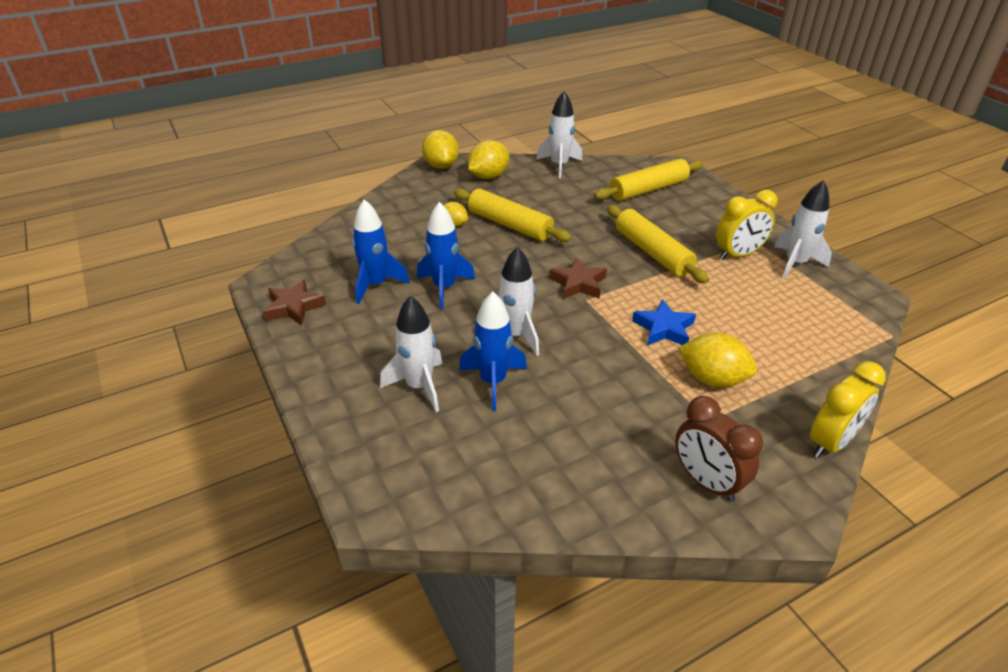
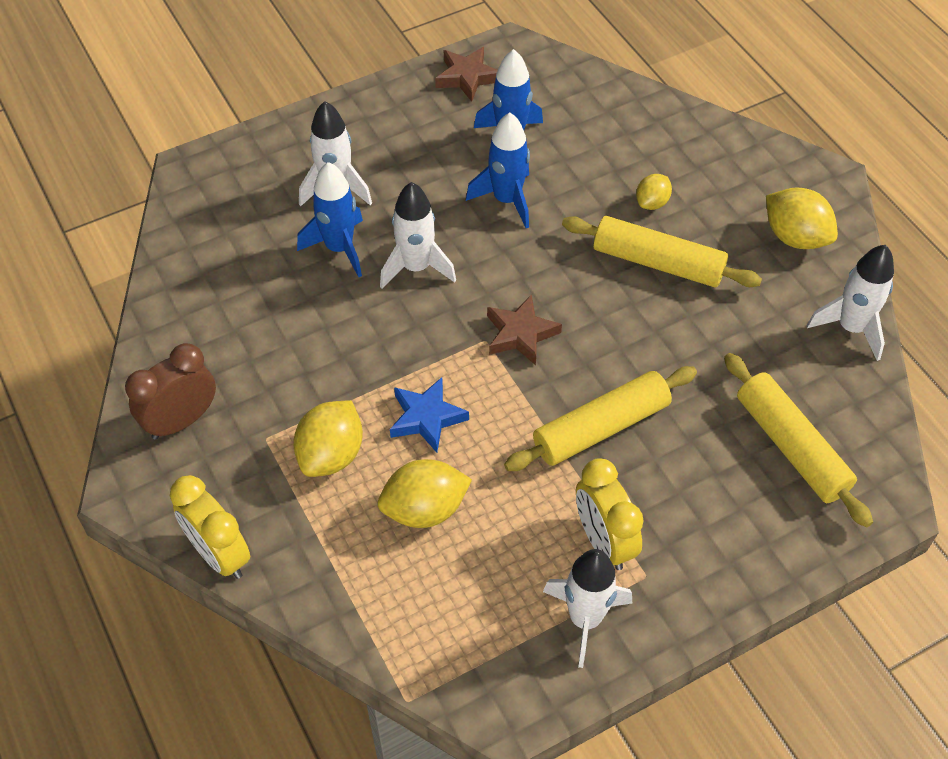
camera: 90 degrees right, 15 degrees up
(441, 166) = (817, 180): yellow lemon -> yellow lemon (424, 509)
(510, 225) = (658, 263): yellow rolling pin -> yellow rolling pin turned 75 degrees clockwise

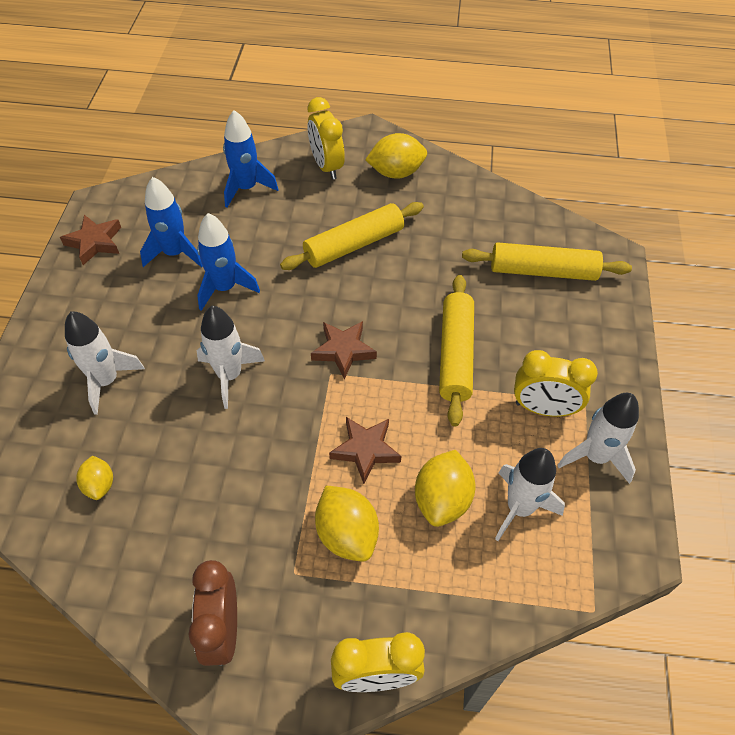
camera: 55 degrees left, 0 degrees up
(339, 248) = (164, 413): blue rocket -> blue rocket (246, 188)
(427, 418) = (365, 450): blue star -> brown star
(652, 203) = (305, 218): yellow lemon -> yellow lemon (99, 485)
(739, 176) = (326, 166): none -> yellow clock
(851, 328) = (482, 192): white rocket -> white rocket (519, 508)

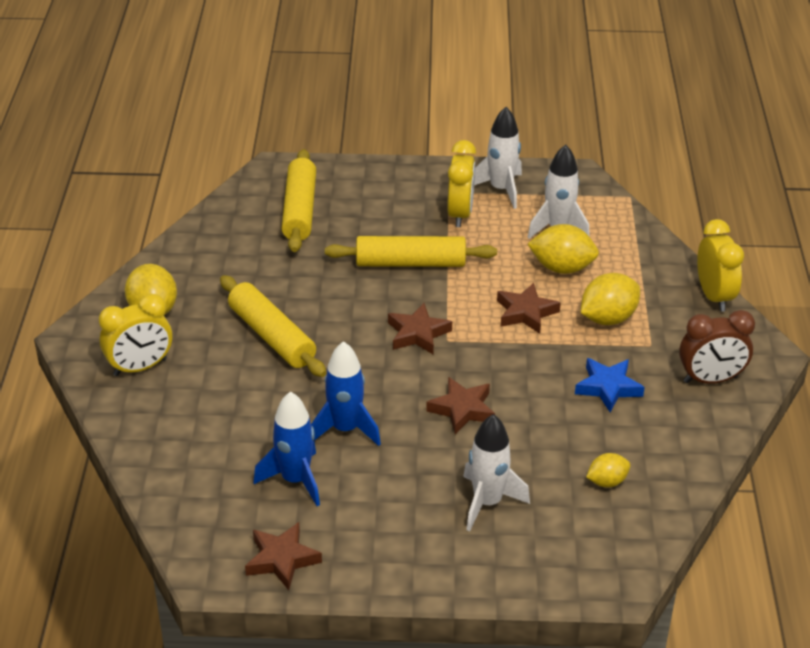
camera: 95 degrees left, 15 degrees down
(229, 375) = (462, 409): white rocket -> brown star
(233, 512) = (608, 387): none -> blue star
(246, 188) = (179, 433): blue rocket -> none

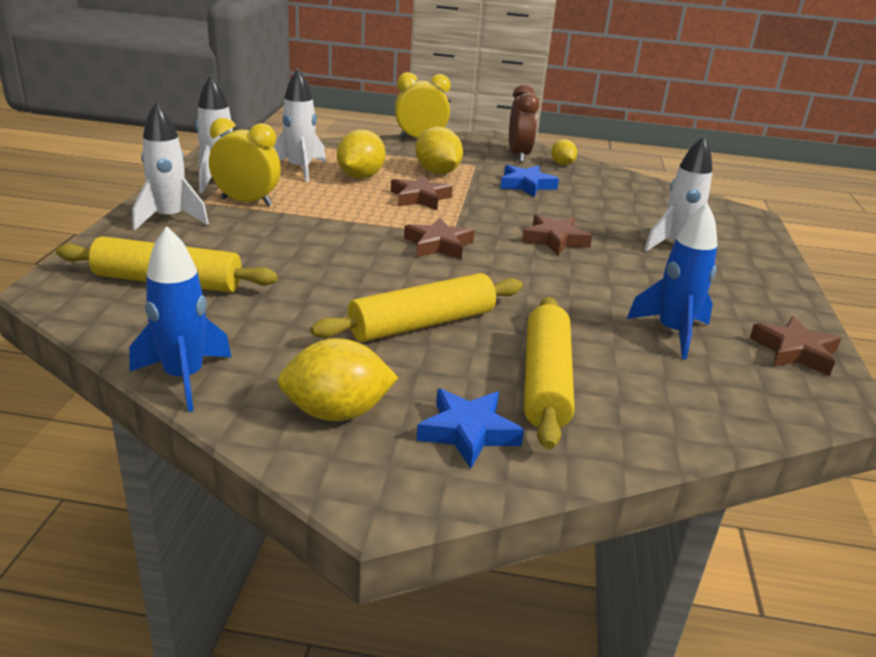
camera: 85 degrees left, 10 degrees down
(140, 367) = (468, 432): yellow clock -> blue star
(345, 429) = (588, 297): blue rocket -> blue rocket (184, 378)
(406, 185) = (170, 219): none -> white rocket
(410, 263) = (317, 234): yellow rolling pin -> yellow rolling pin (545, 381)
(607, 481) = (638, 202): yellow lemon -> yellow lemon (562, 164)

